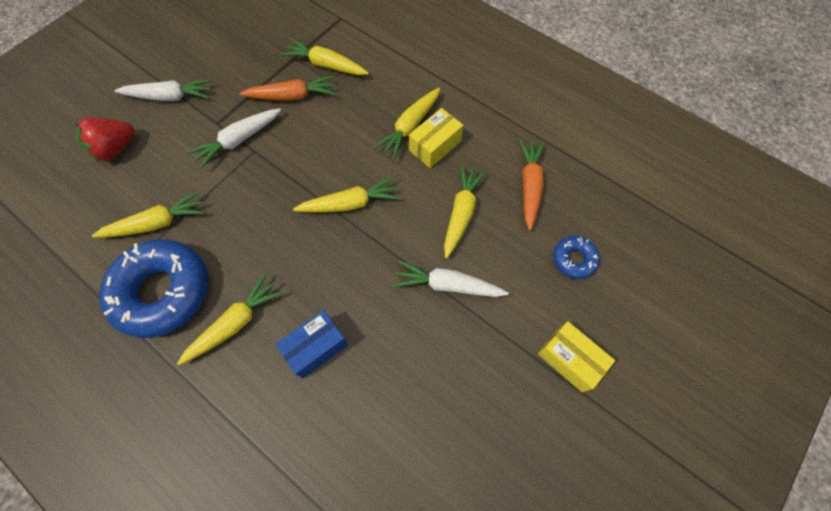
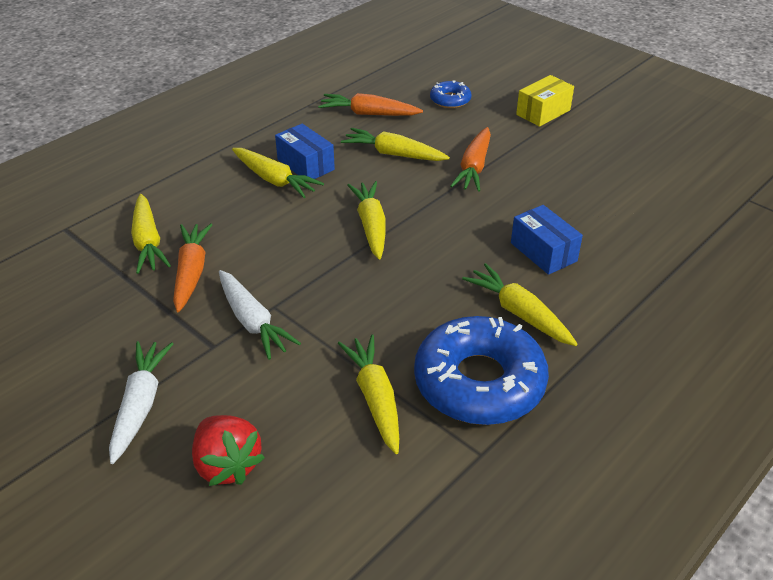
camera: 85 degrees left, 25 degrees down
(326, 65) = (148, 242): yellow carrot -> yellow carrot turned 45 degrees counterclockwise
(435, 146) = (306, 165): yellow box -> blue box
(447, 285) = (474, 167): white carrot -> orange carrot

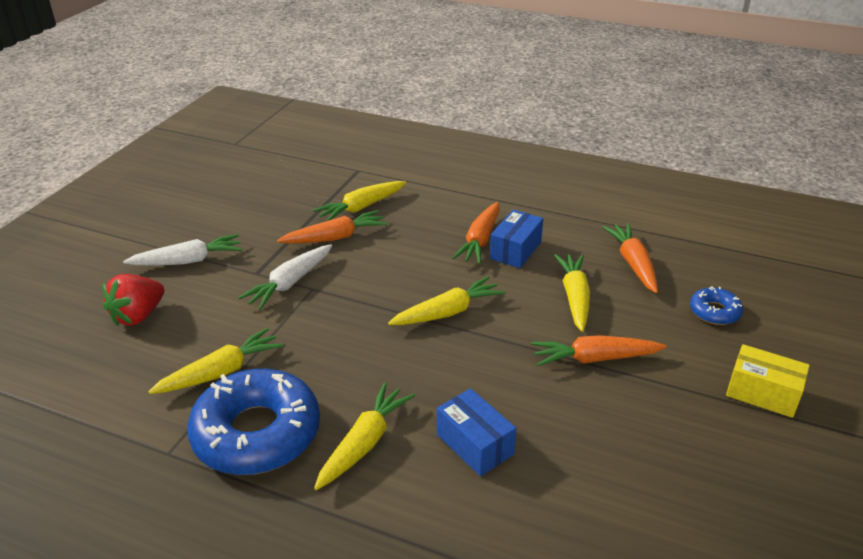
camera: 70 degrees right, 5 degrees down
(274, 180) = (480, 240): yellow carrot -> orange carrot
(543, 252) = (475, 444): blue box -> blue box turned 75 degrees counterclockwise

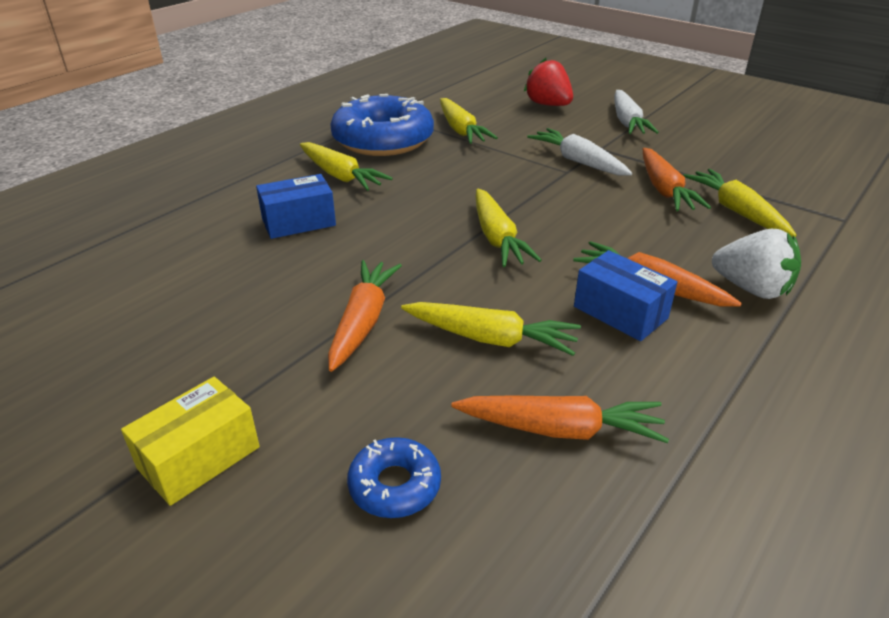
camera: 105 degrees right, 0 degrees up
(462, 205) = (751, 289): none -> white strawberry

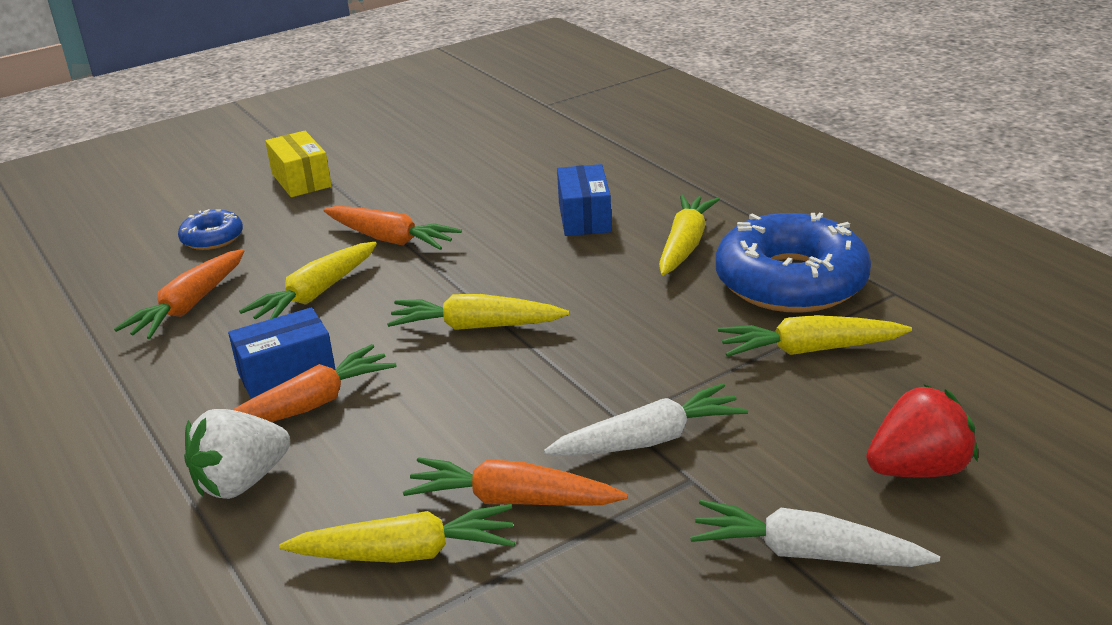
camera: 110 degrees right, 5 degrees down
(341, 176) = (684, 245): yellow carrot -> yellow carrot turned 135 degrees clockwise

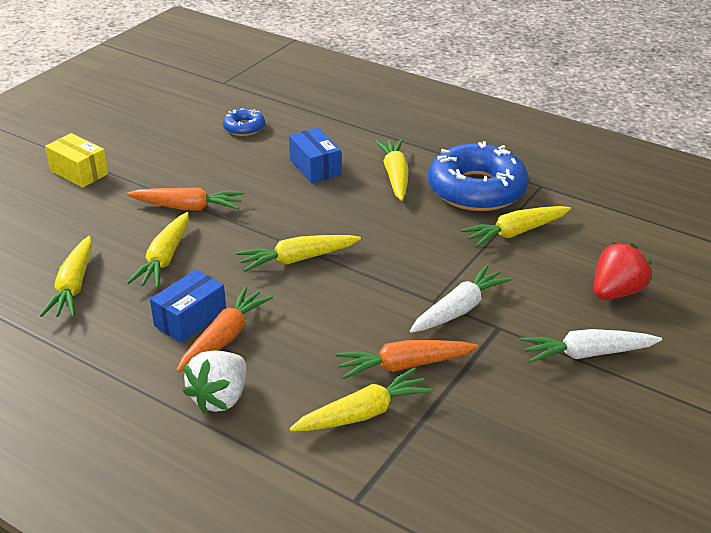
camera: 25 degrees left, 5 degrees up
(189, 306) = (74, 286): orange carrot -> yellow carrot
(212, 238) = (46, 231): blue donut -> blue donut (244, 128)

